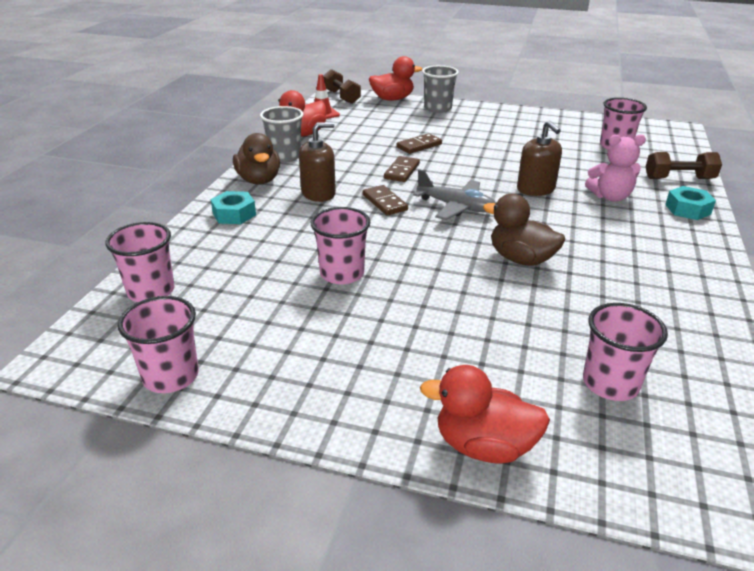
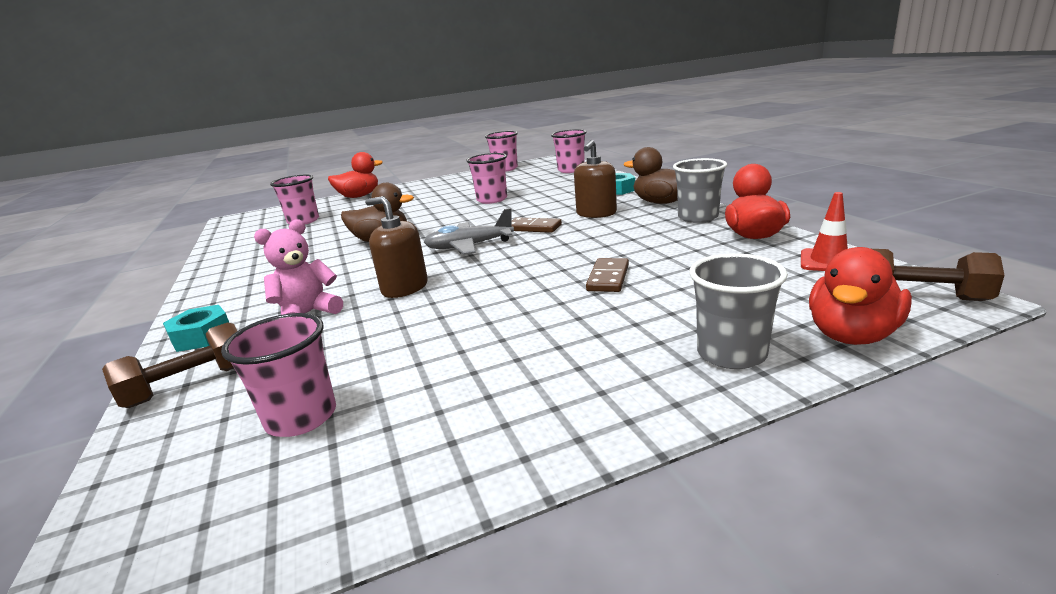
camera: 145 degrees right, 10 degrees down
(402, 171) = (568, 249): brown domino -> none

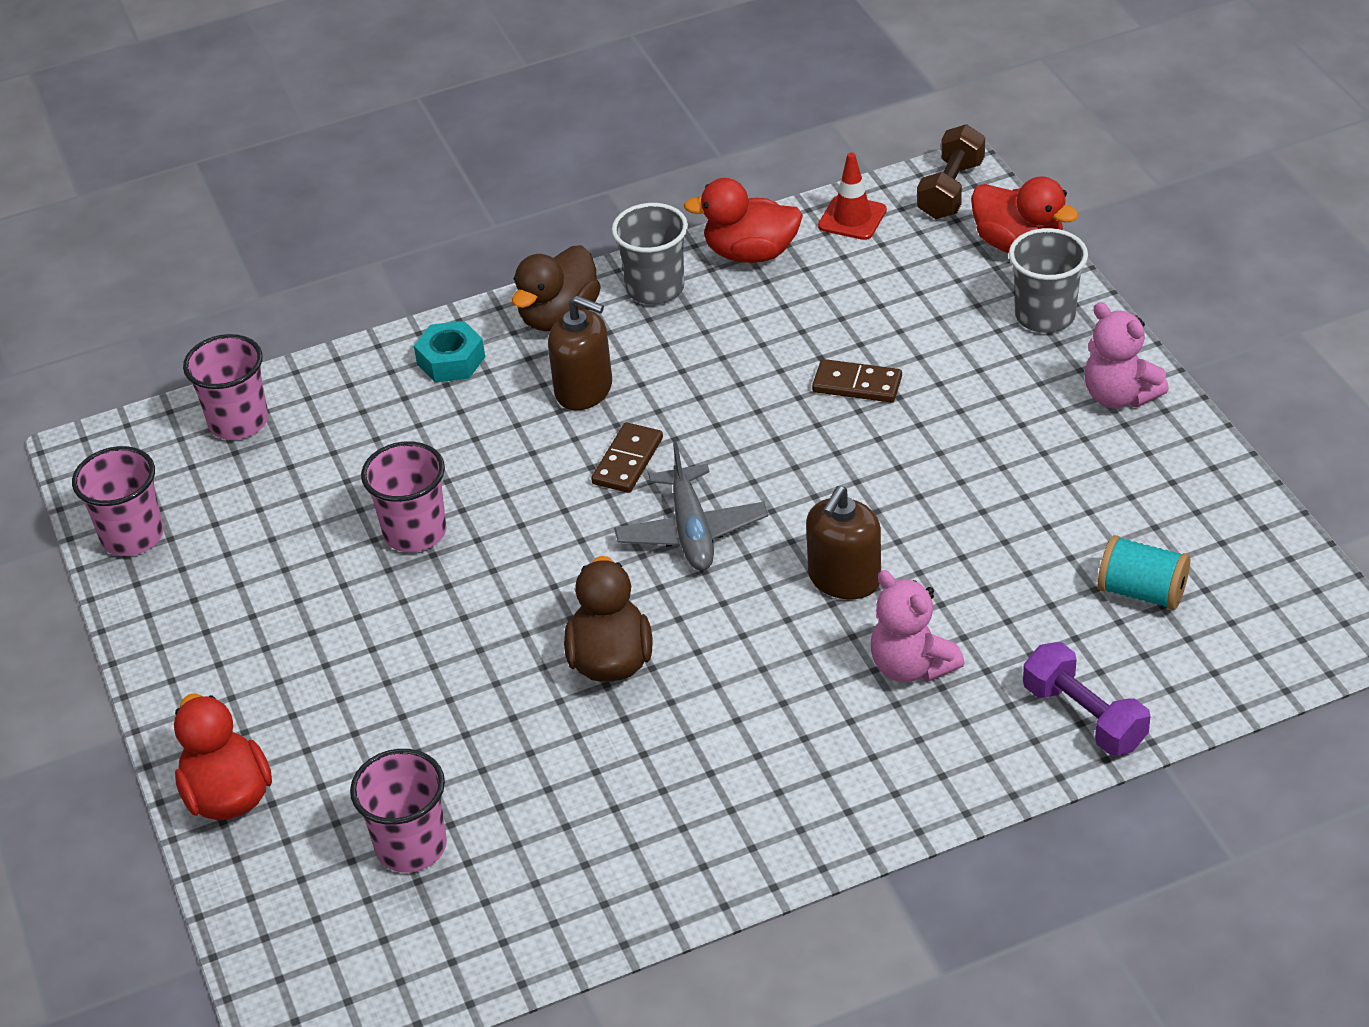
camera: 90 degrees left, 20 degrees up
(189, 385) = (1084, 717): brown dumbbell -> purple dumbbell
(202, 336) = (964, 765): turquoise nut -> none
(301, 417) = (1142, 592): pink cup -> turquoise spool
(602, 403) = (1119, 396): none -> pink teddy bear

